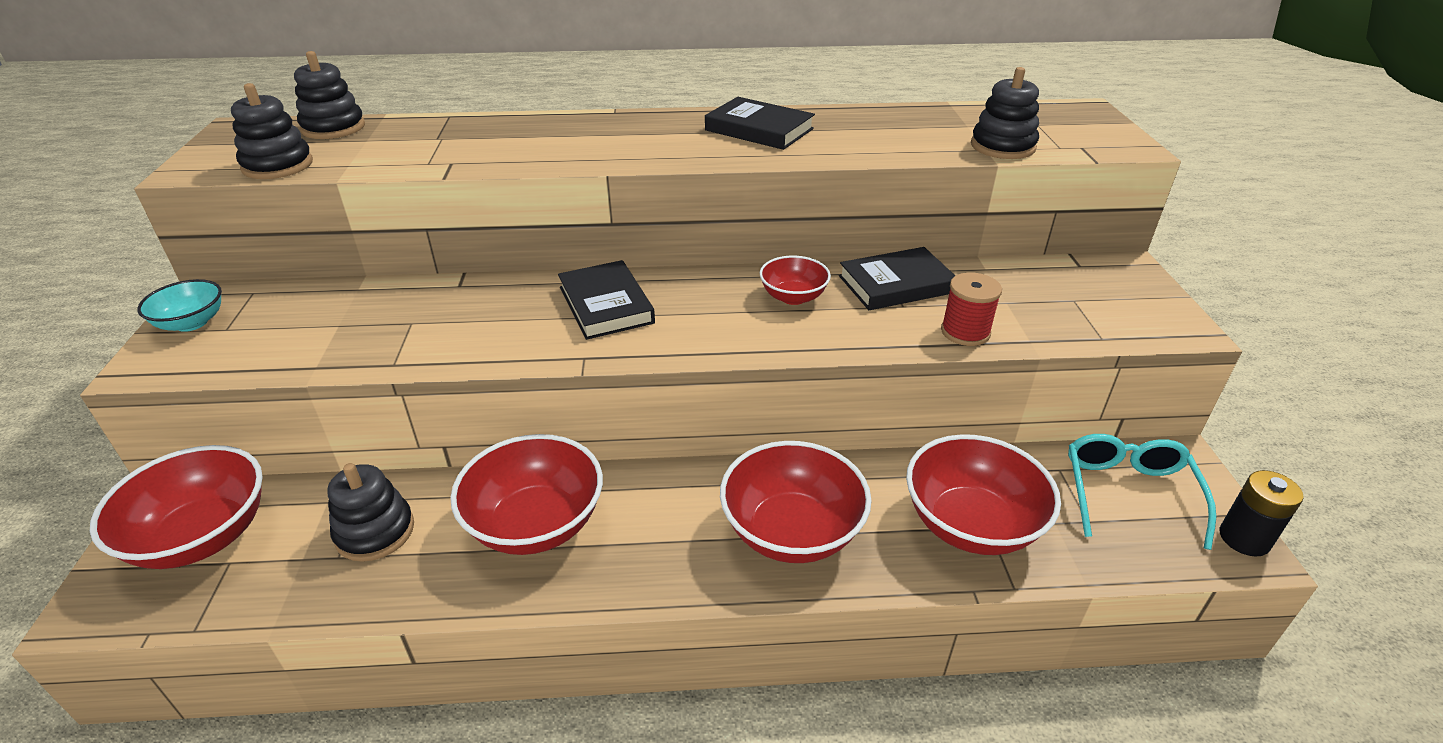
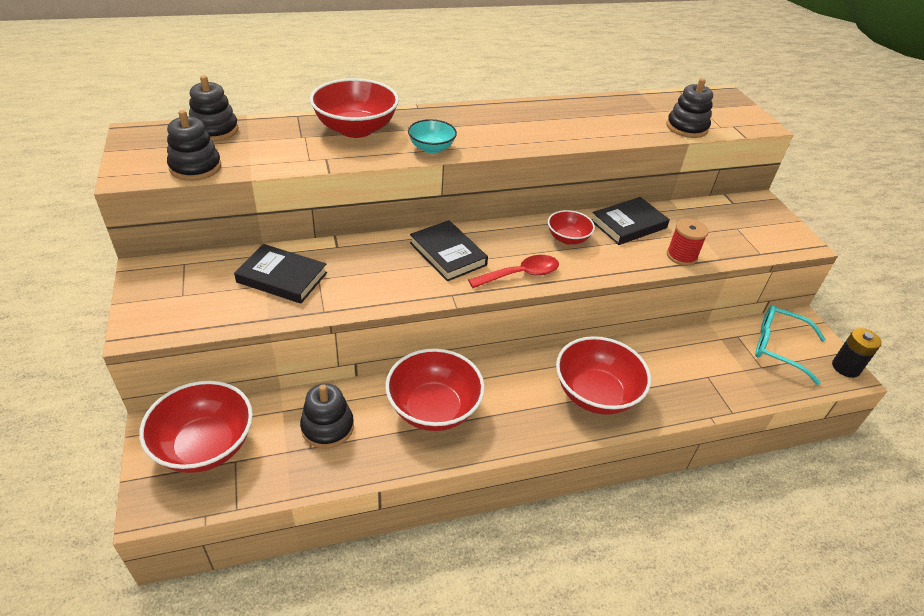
camera: 15 degrees left, 5 degrees up
(191, 323) = (152, 292): turquoise bowl -> turquoise bowl (431, 148)
(698, 339) = (520, 275): none -> red spoon
(759, 129) = (526, 119): black book -> black book (282, 277)
(971, 524) = (698, 377): red bowl -> red bowl (356, 129)
(1128, 494) = (779, 348): turquoise glasses -> turquoise glasses turned 60 degrees counterclockwise

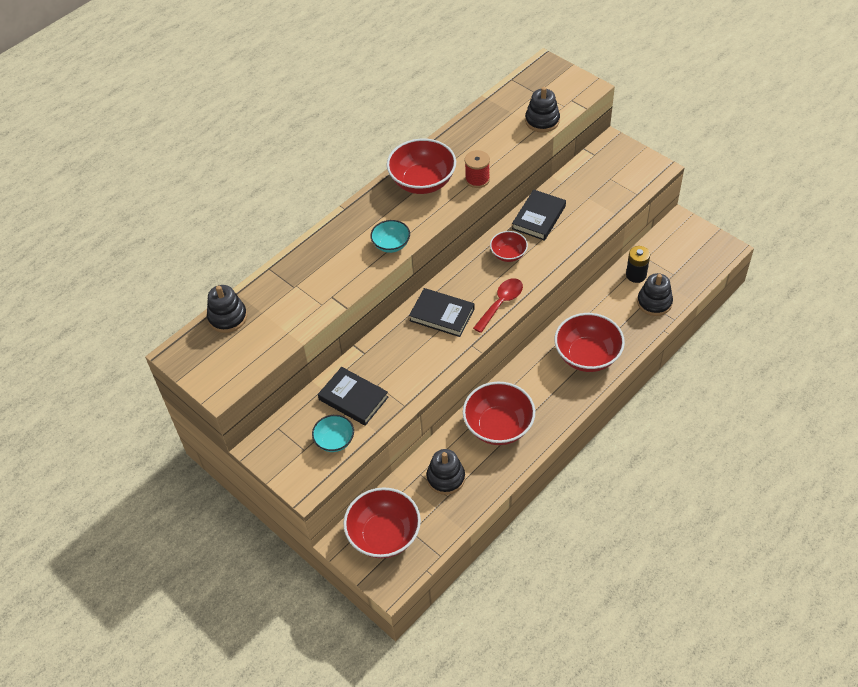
camera: 25 degrees left, 10 degrees up
(195, 167) = (255, 357): black stacking toy -> black stacking toy (654, 302)
(220, 304) = (334, 441): none -> turquoise bowl
(282, 277) = (353, 398): black book -> black book turned 45 degrees clockwise
(356, 129) = (323, 257): red bowl -> red bowl (422, 182)
(681, 256) = (589, 226): red spool -> red spool (477, 179)
(779, 348) = (676, 252): turquoise glasses -> none
(845, 367) = (722, 244): black battery -> black battery (636, 275)

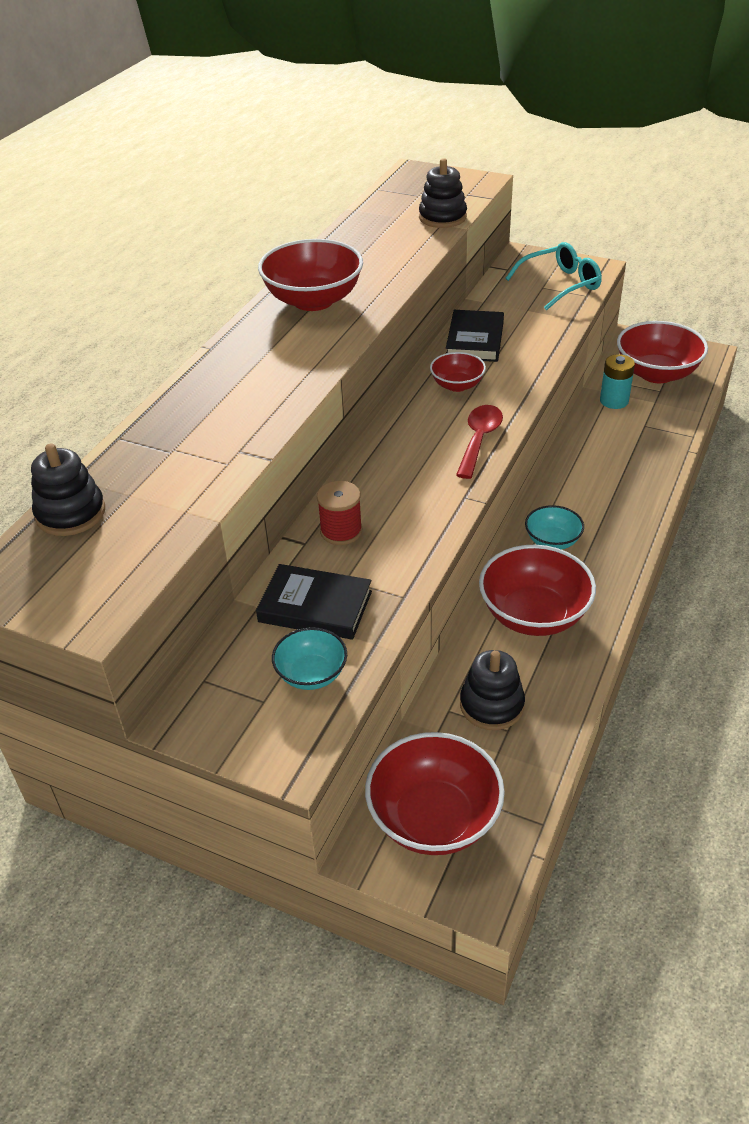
camera: 20 degrees left, 10 degrees down
(391, 245) = (303, 373): turquoise bowl -> turquoise bowl (552, 541)
(442, 315) = (400, 470): black book -> none
(477, 179) = (390, 284): red spool -> red spool (341, 531)
(587, 356) = (607, 500): red bowl -> red bowl (656, 373)
(623, 179) = (559, 285): none -> turquoise glasses
(636, 275) = (614, 401): black battery -> turquoise battery
(654, 302) = (656, 424): black stacking toy -> none

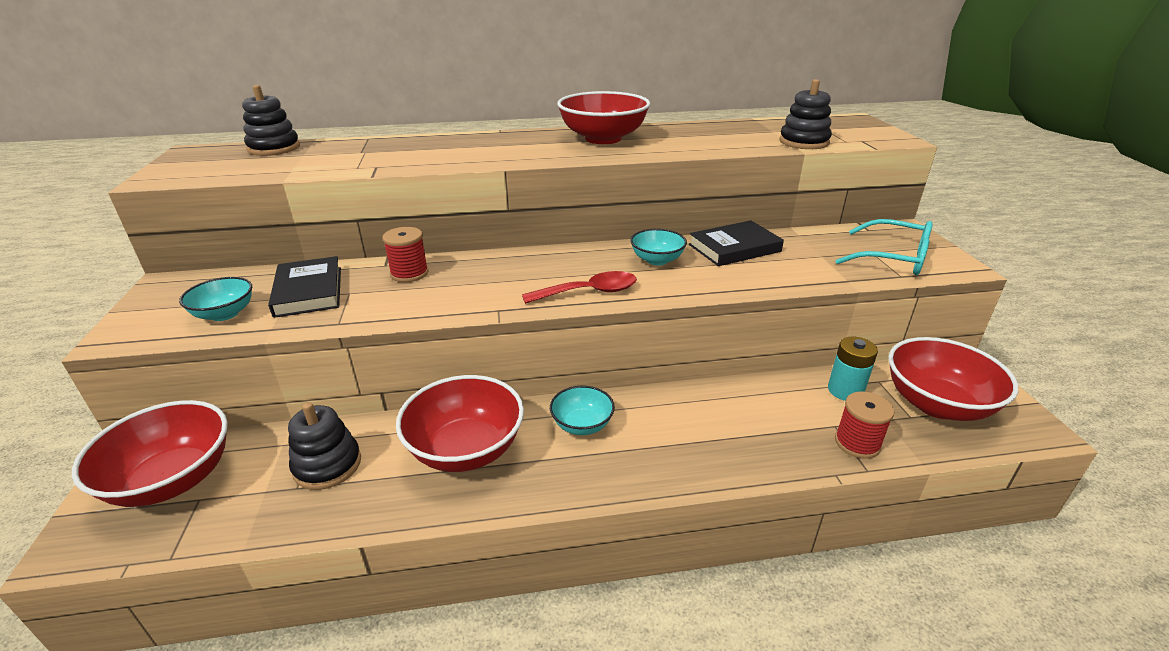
camera: 55 degrees right, 10 degrees down
(457, 385) = (657, 260): red bowl -> turquoise bowl
(667, 426) = (857, 443): none -> red spool

